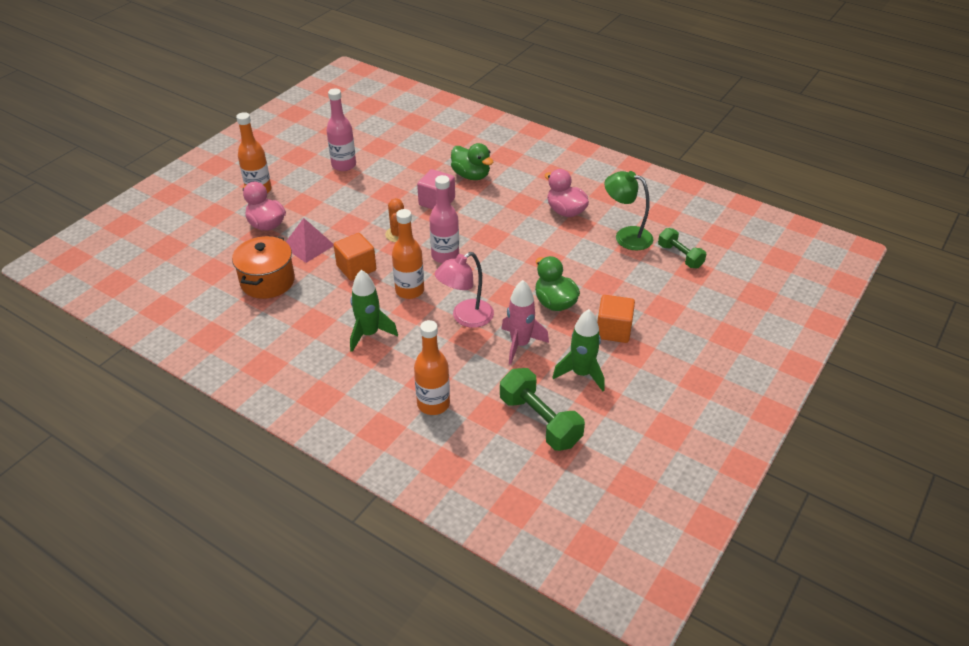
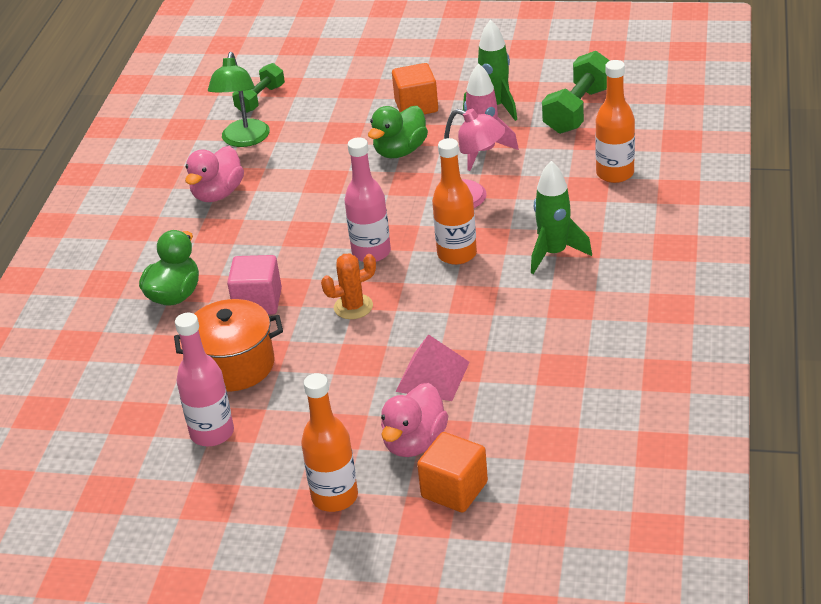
camera: 110 degrees left, 5 degrees down
(267, 281) = (531, 378): orange pot -> orange pot (235, 365)
(356, 268) = (447, 313): orange cube -> orange cube (454, 490)

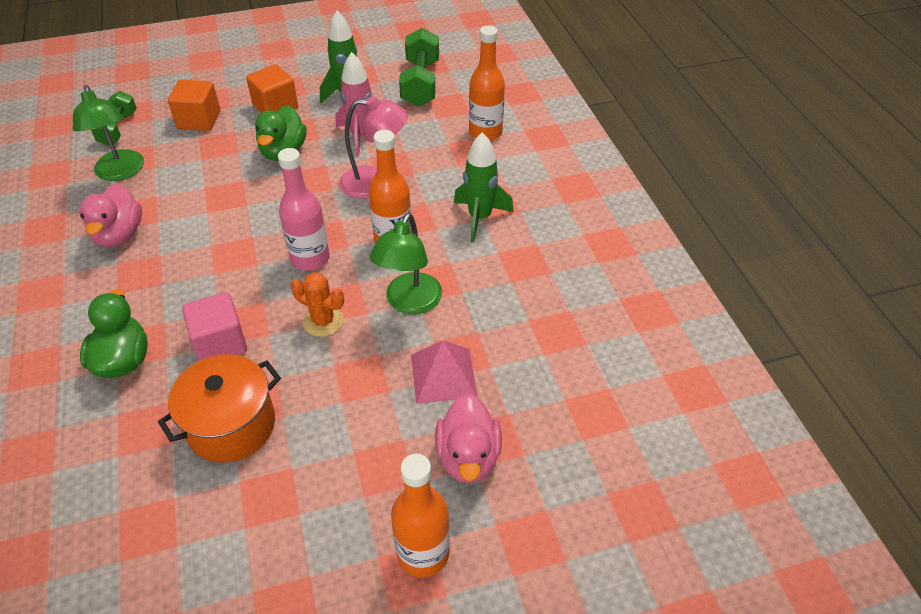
camera: 30 degrees left, 10 degrees up
(212, 433) = (246, 519): pink bottle -> none
(353, 307) = (323, 321): orange cactus -> orange cactus turned 75 degrees clockwise
(439, 311) = (409, 303): none -> green lamp
(454, 490) = (539, 499): orange cube -> orange cube (199, 120)

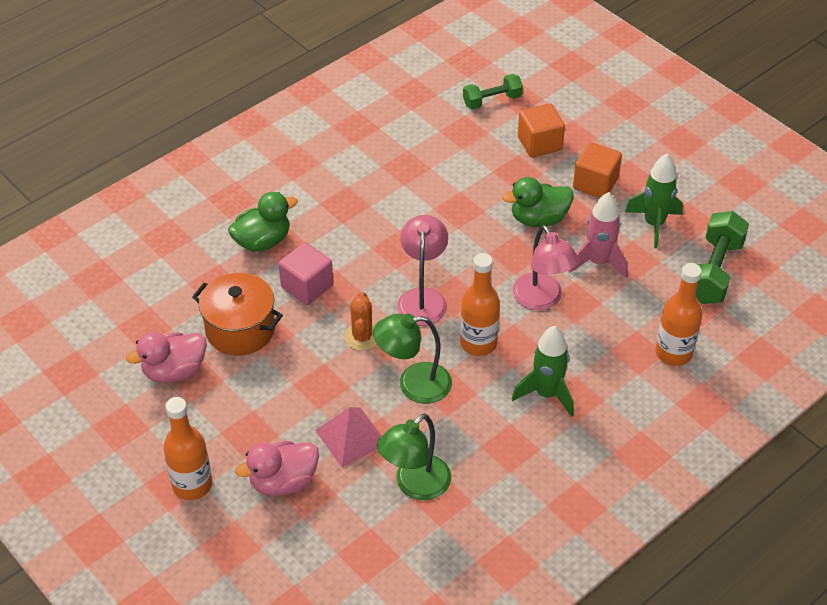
camera: 65 degrees right, 0 degrees up
(119, 234) = (376, 171): pink duck -> pink duck (174, 371)
(121, 172) = (442, 132): green lamp -> green lamp (415, 485)
(310, 258) = (422, 298): pink bottle -> pink lamp
(420, 83) = (714, 271): green dumbbell -> green dumbbell turned 45 degrees counterclockwise

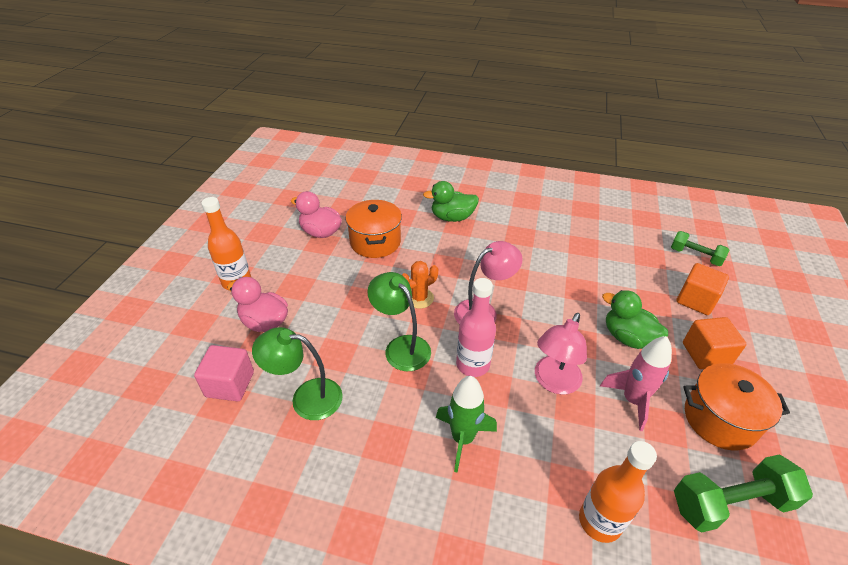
camera: 55 degrees right, 5 degrees down
(263, 241) = (452, 217): green duck -> green duck turned 150 degrees clockwise
(307, 286) = (436, 252): pink cube -> pink cube (230, 384)
(351, 437) = (327, 337): pink pyramid -> none
(478, 343) = (473, 364): orange bottle -> pink bottle
(654, 224) = (719, 419): green rocket -> orange pot

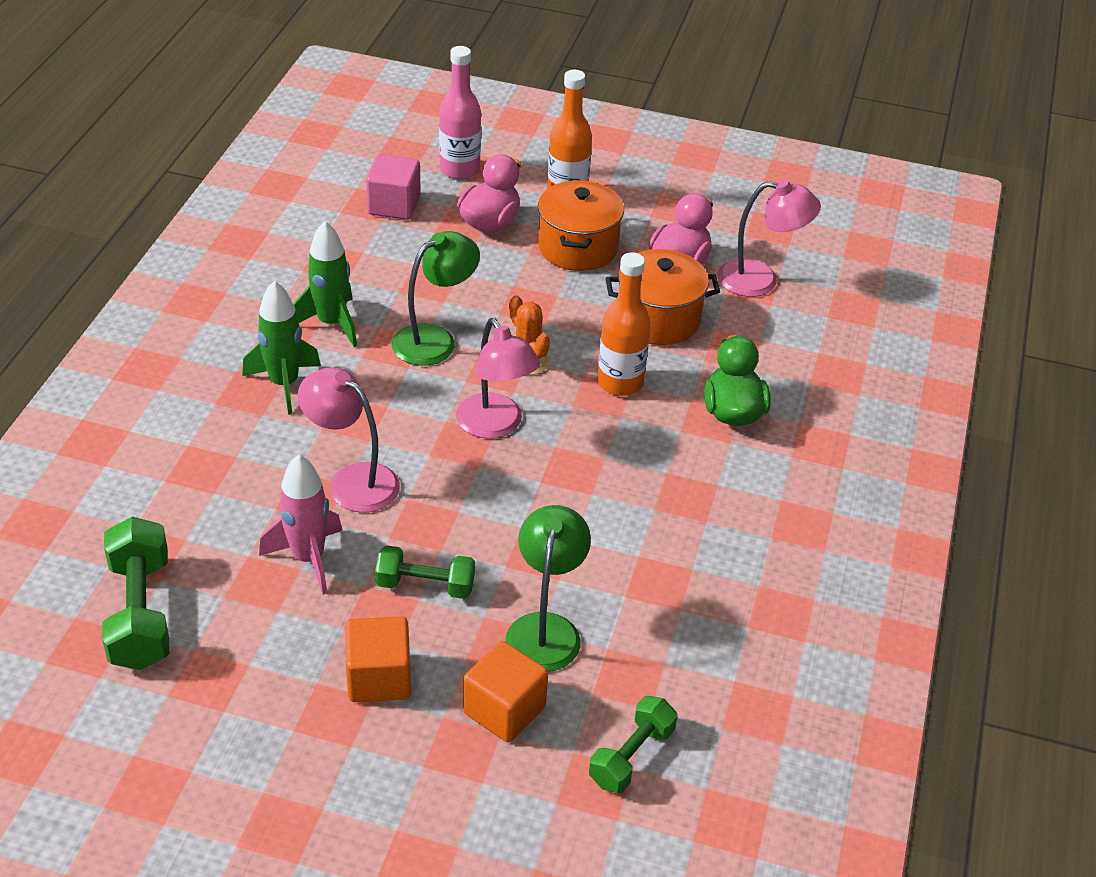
camera: 90 degrees right, 0 degrees up
(306, 397) = (365, 262): green lamp -> green lamp (545, 629)
(339, 203) = (760, 280): none -> pink lamp
(386, 413) = (331, 323): none -> green rocket
(473, 364) = (395, 404): pink bottle -> pink bottle (459, 169)
(600, 521) = (154, 484): orange bottle -> orange bottle (620, 382)
(627, 337) = (425, 585): green duck -> green dumbbell
(719, 419) = (258, 649): orange pot -> orange pot (578, 247)

